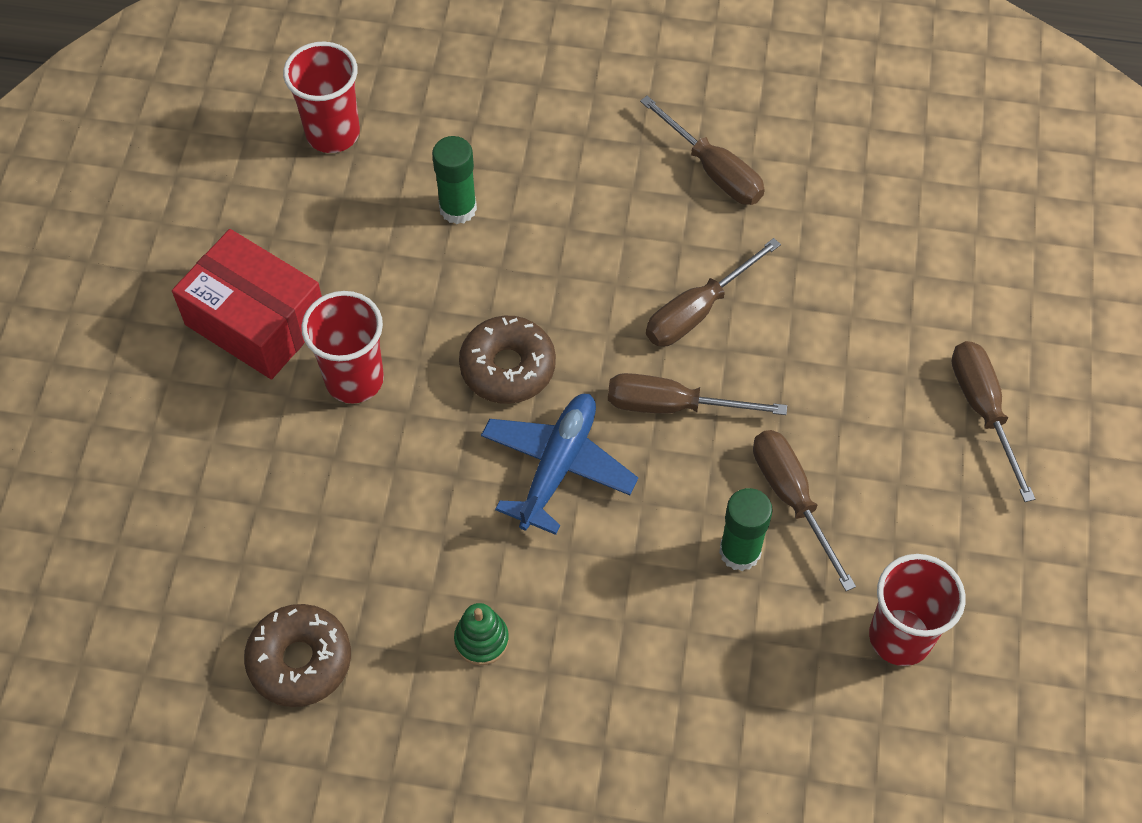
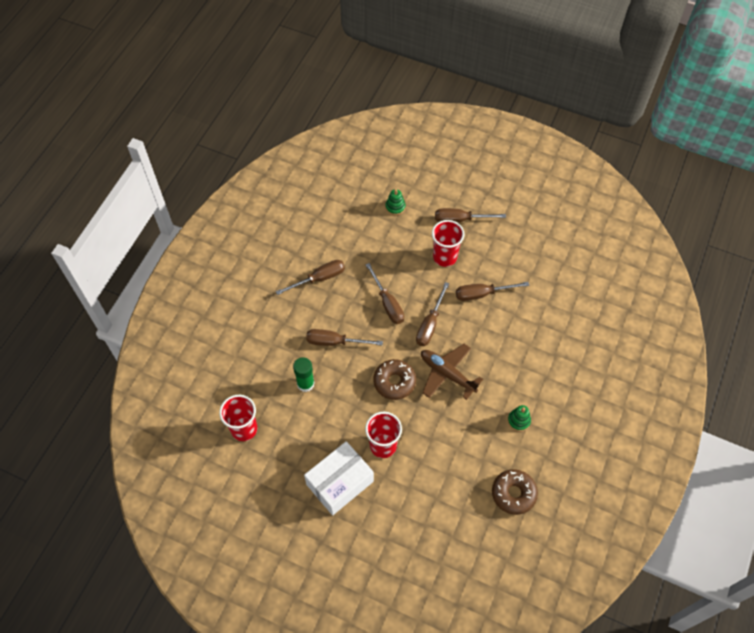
camera: 75 degrees left, 0 degrees up
(256, 321) = (340, 483): red box -> white box
(558, 466) = (447, 374): blue plane -> brown plane
(569, 235) = (335, 342): none -> brown screwdriver
(740, 551) = (501, 318): green glue stick -> none
(900, 637) = (547, 275): red cup -> red cup (445, 257)
(959, 268) = (395, 207): none -> green stacking toy

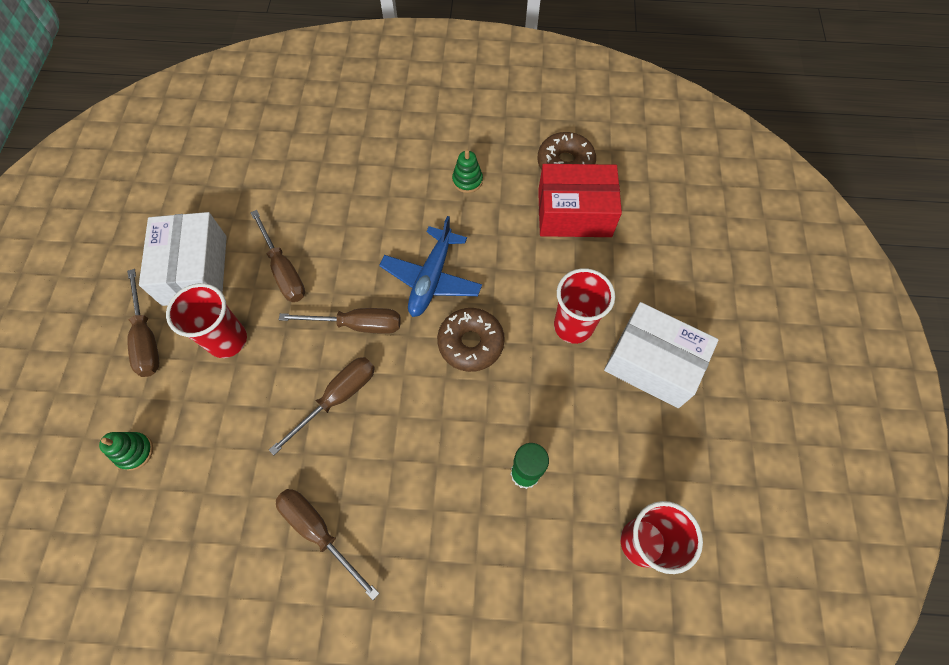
camera: 110 degrees left, 5 degrees up
(335, 342) = (435, 455): brown screwdriver -> none
(447, 374) = (431, 279): brown plane -> blue plane
(468, 482) = (574, 213): none -> red box
(498, 248) = (195, 270): none -> white box

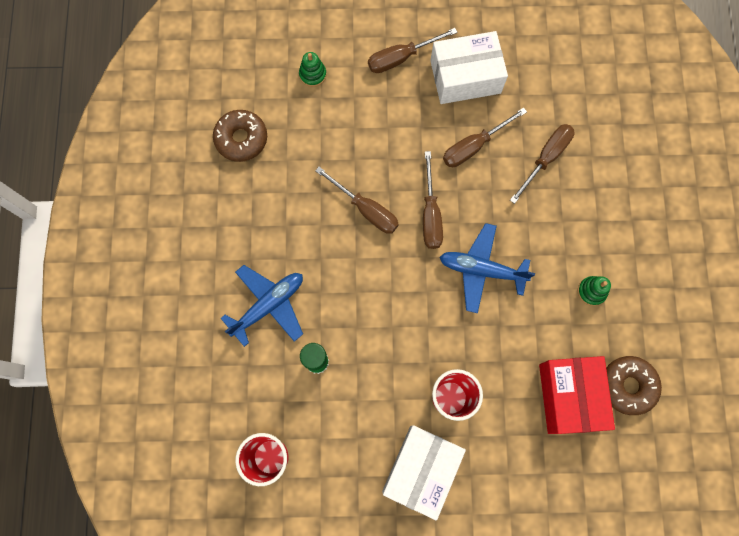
camera: 85 degrees right, 10 degrees up
(227, 340) = (406, 117): red cup -> none
(319, 531) = (265, 213): brown screwdriver -> brown screwdriver (546, 158)
(447, 533) = (268, 305): none -> blue plane
(470, 343) = (424, 309): brown donut -> brown donut (241, 139)

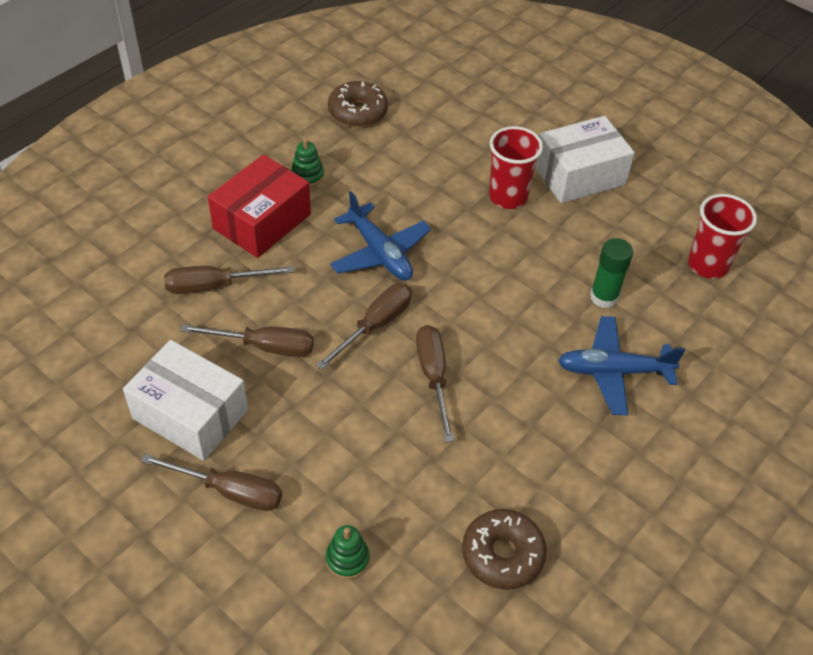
camera: 140 degrees left, 25 degrees down
(569, 396) = (409, 135): red box -> red box (262, 221)

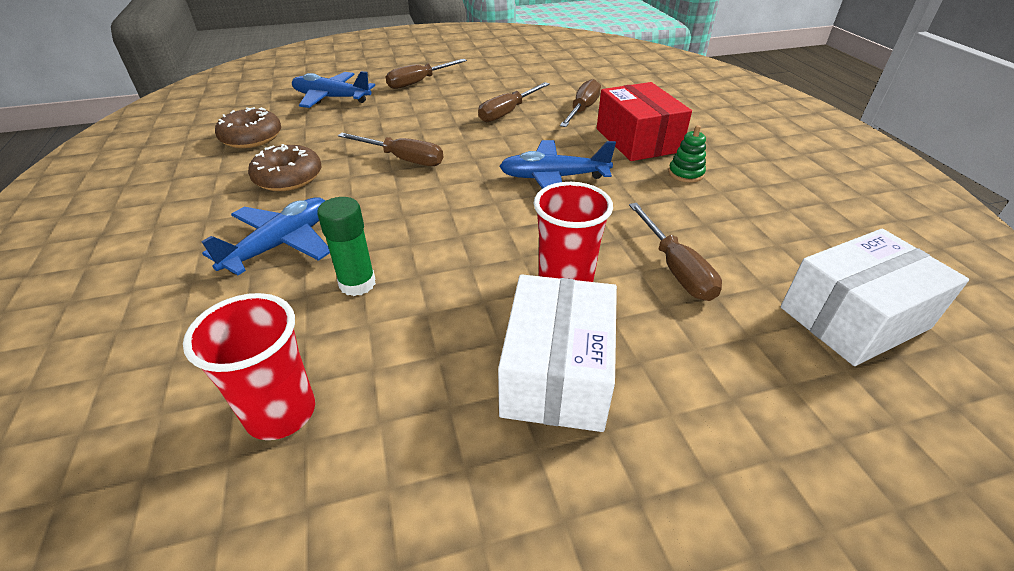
camera: 125 degrees right, 10 degrees down
(190, 414) = (483, 83): white box -> white box (854, 317)
(347, 559) = (331, 98): green stacking toy -> blue plane
(357, 112) = (786, 232): brown donut -> brown donut (288, 177)
(375, 325) = (478, 152): brown screwdriver -> brown screwdriver (675, 268)

